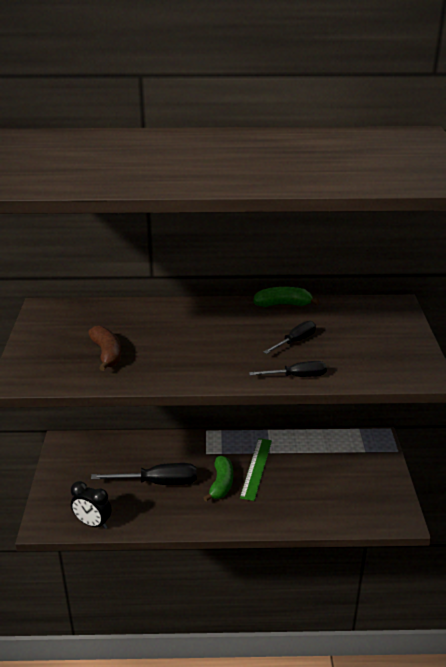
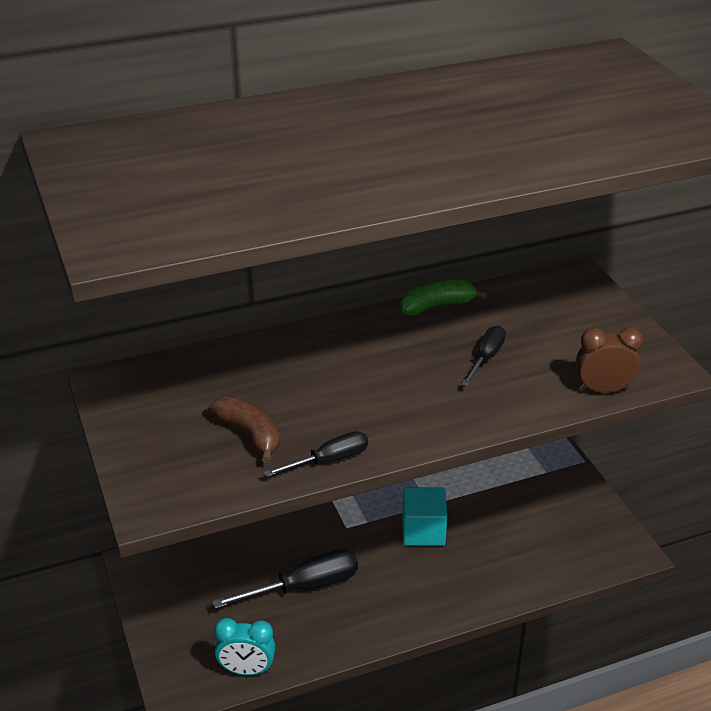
camera: 20 degrees left, 5 degrees up
(93, 523) = (247, 670): black clock -> turquoise clock
(221, 484) = (389, 565): green banana -> none
(256, 468) = (423, 531): green ruler -> turquoise cube
(297, 376) = (519, 409): black screwdriver -> black screwdriver (329, 460)
(367, 377) = (603, 390): none -> brown clock

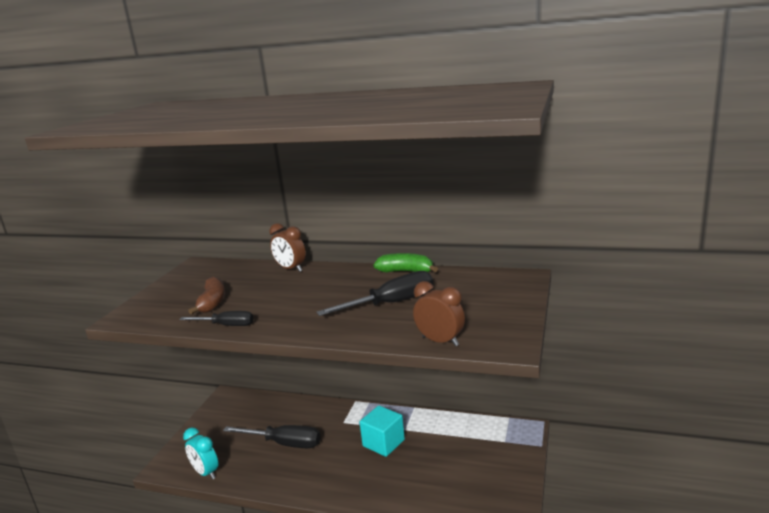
camera: 40 degrees right, 15 degrees down
(276, 346) = (290, 269): none -> brown clock
(486, 358) = (391, 303): black screwdriver -> black screwdriver, size x1.64

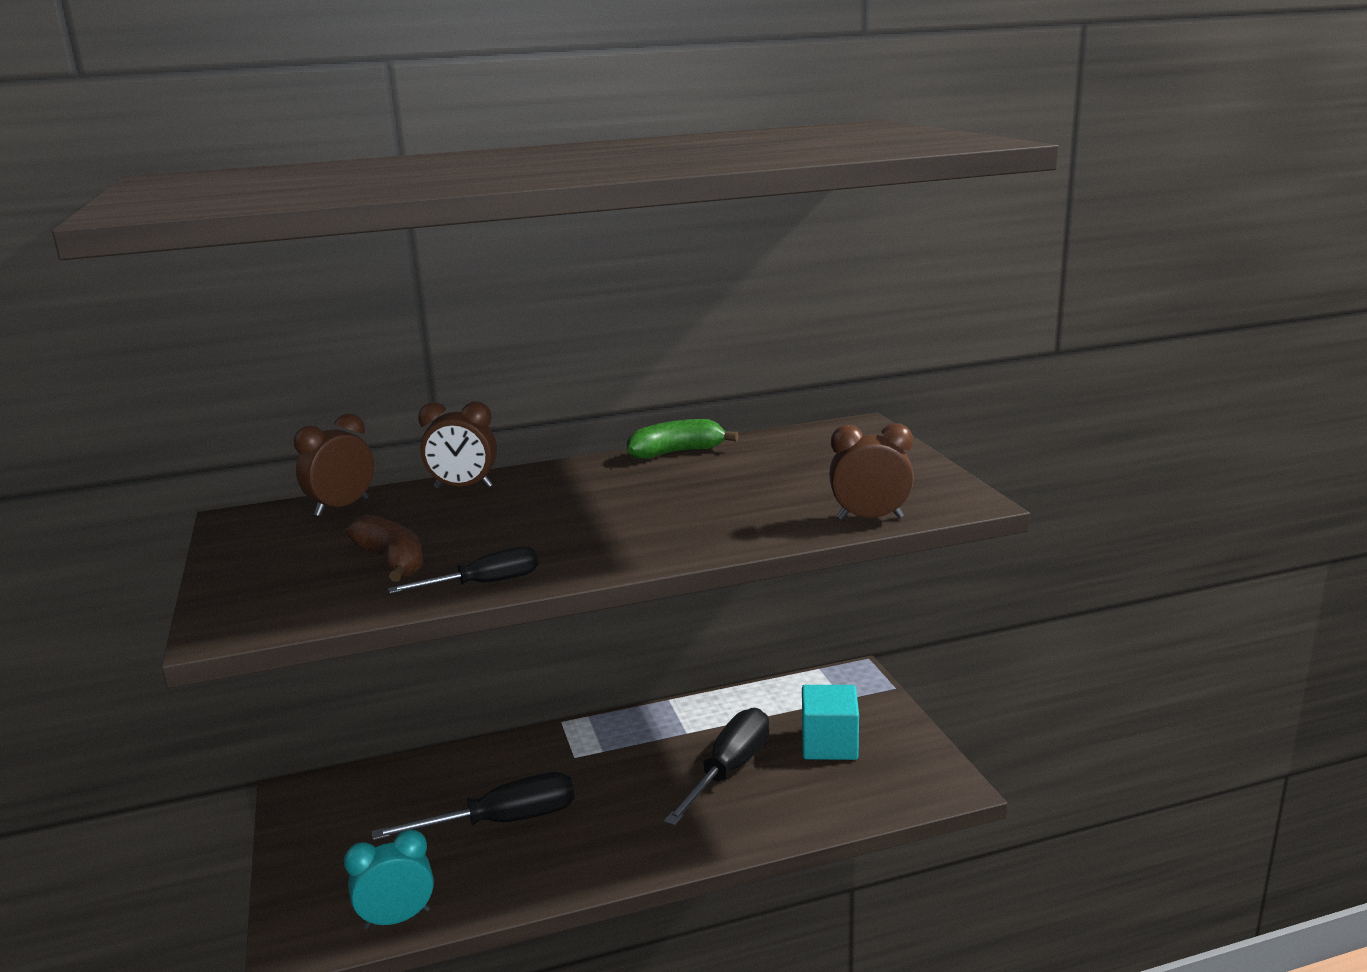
camera: 35 degrees left, 0 degrees up
(206, 473) = (397, 919): turquoise clock -> turquoise clock turned 150 degrees clockwise
(235, 268) = (342, 507): none -> brown clock
(383, 443) = (673, 761): turquoise cube -> turquoise cube (829, 744)
(391, 303) = (723, 493): black screwdriver -> black screwdriver (729, 770)

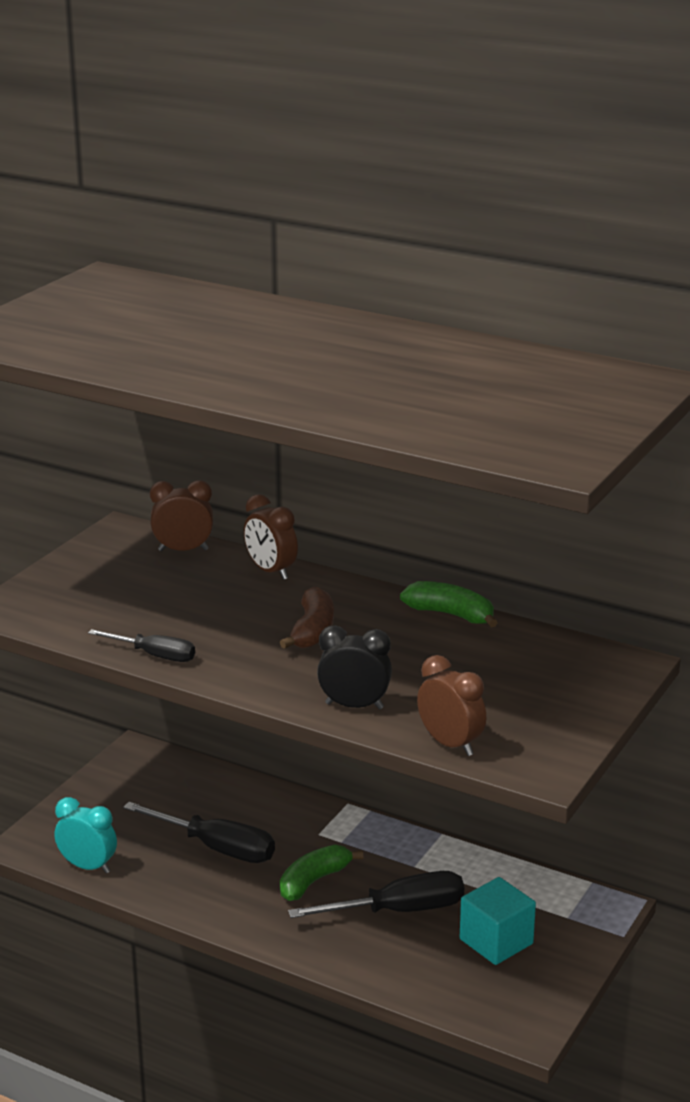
camera: 45 degrees right, 5 degrees up
(392, 562) = (139, 610): brown banana -> brown banana (312, 631)
(629, 792) = (313, 881): none -> green banana
(744, 531) = (354, 706): none -> black clock

